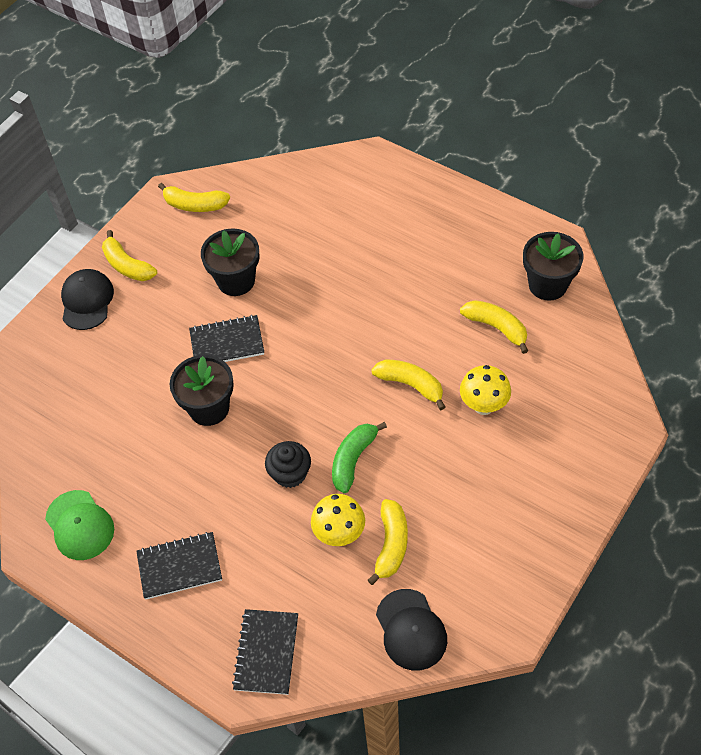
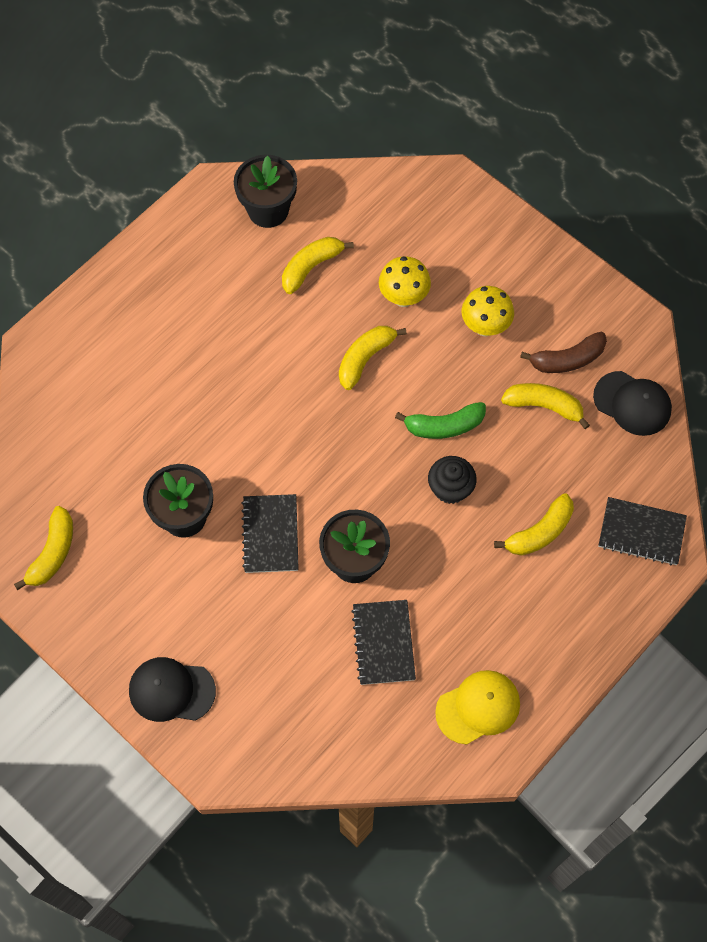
camera: 85 degrees left, 10 degrees up
(80, 525) = (478, 707): green cap -> yellow cap
(127, 265) = (128, 640): yellow banana -> yellow banana (539, 532)
(179, 566) = (541, 606): black notebook -> black notebook (383, 643)
(339, 534) = (526, 451): yellow mushroom -> yellow mushroom (485, 327)
(353, 459) = (444, 426): green banana -> green banana turned 45 degrees counterclockwise
(411, 630) = (632, 403): black cap -> black cap turned 45 degrees clockwise
(448, 560) = (567, 360): none -> brown banana

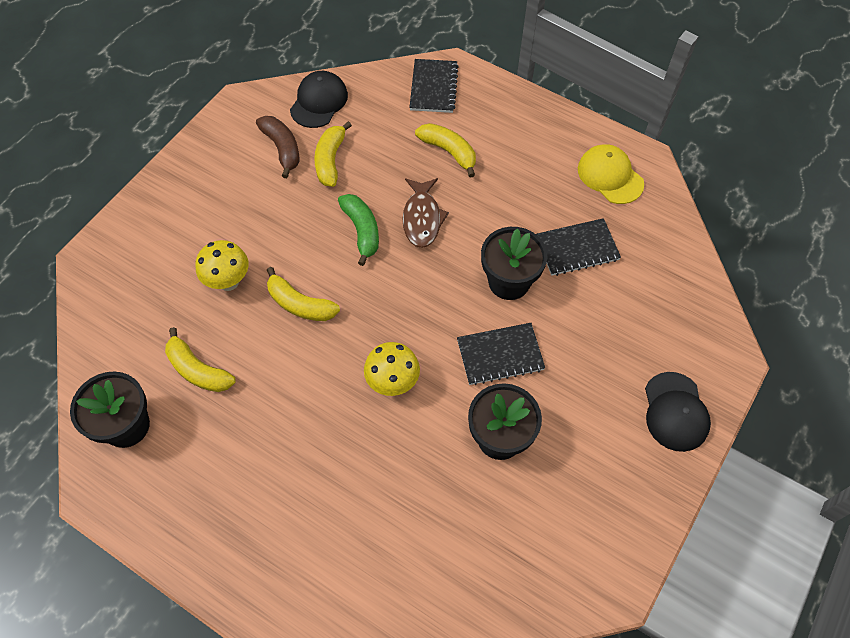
camera: 100 degrees left, 5 degrees down
(53, 553) = (572, 563): yellow banana -> none
(450, 488) = (422, 218): black cupcake -> brown fish
(485, 327) = (255, 212): yellow mushroom -> yellow mushroom (393, 382)

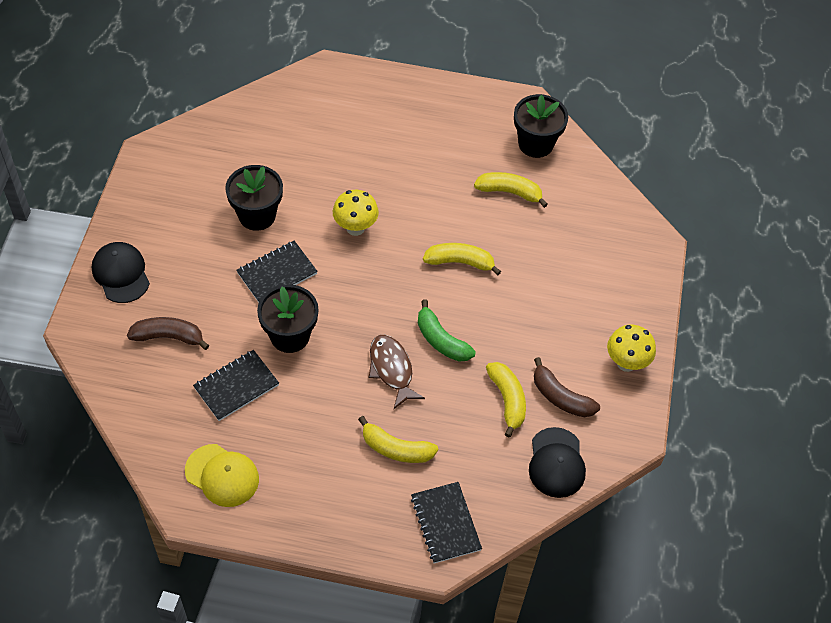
camera: 155 degrees right, 5 degrees down
(228, 281) = (529, 261): yellow mushroom -> yellow mushroom (626, 363)
(634, 320) = (169, 337): none -> brown banana

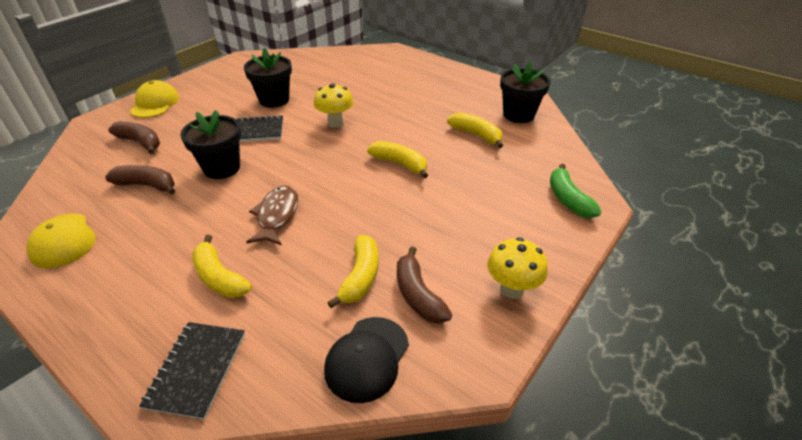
camera: 30 degrees right, 15 degrees down
(121, 274) = (155, 103): black cap -> yellow cap
(236, 386) = (147, 185): black notebook -> brown banana
(441, 340) = (338, 209): green banana -> green banana (568, 199)

